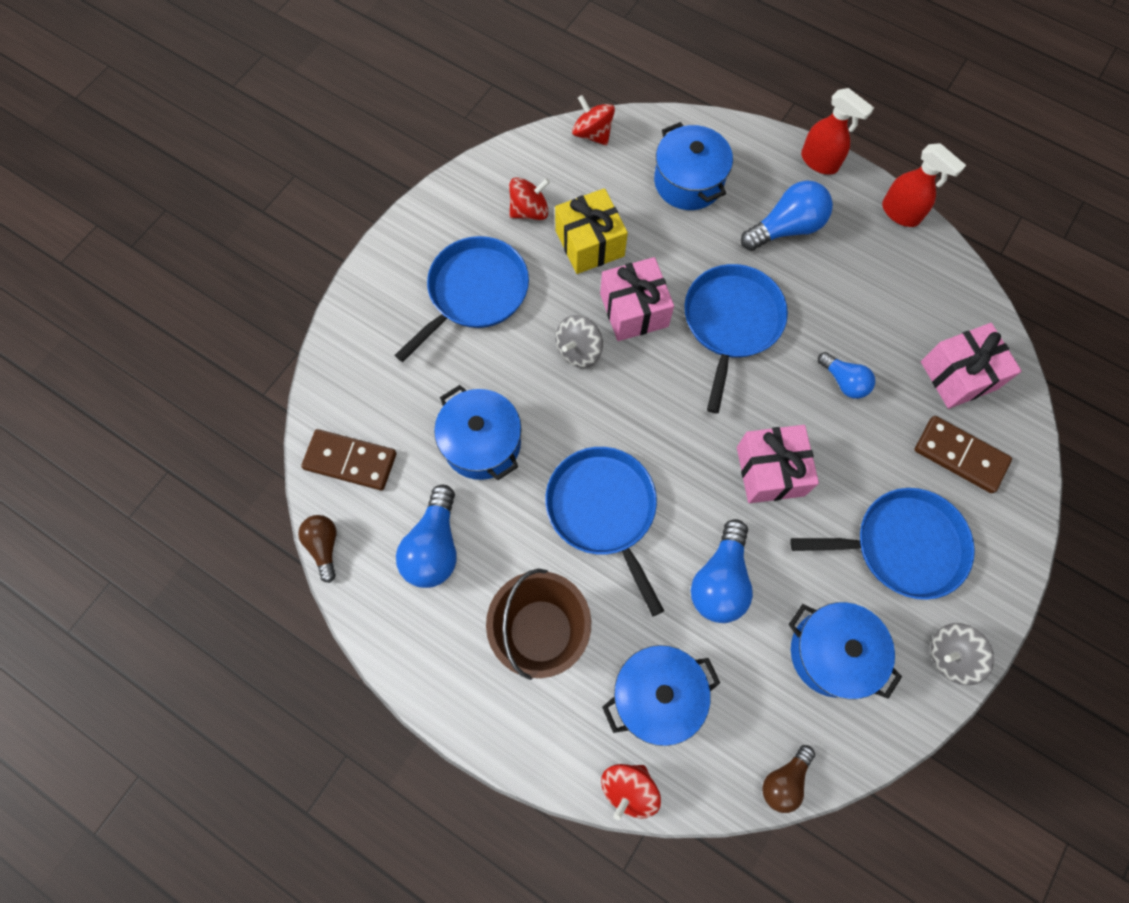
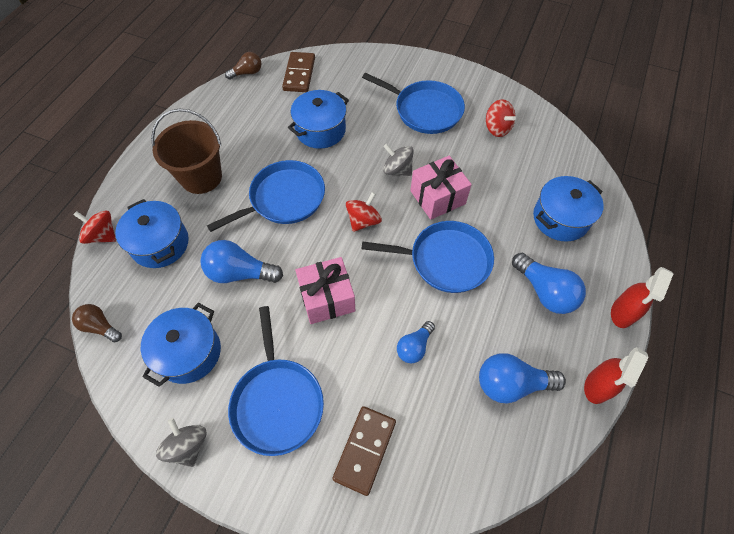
camera: 80 degrees right, 10 degrees down
(434, 547) = (251, 119): blue light bulb -> blue light bulb (511, 384)
(589, 243) = (483, 165): yellow gift -> none
(592, 134) = (576, 154): red spinning top -> red spinning top (363, 221)
(958, 375) = (444, 447): pink gift -> none

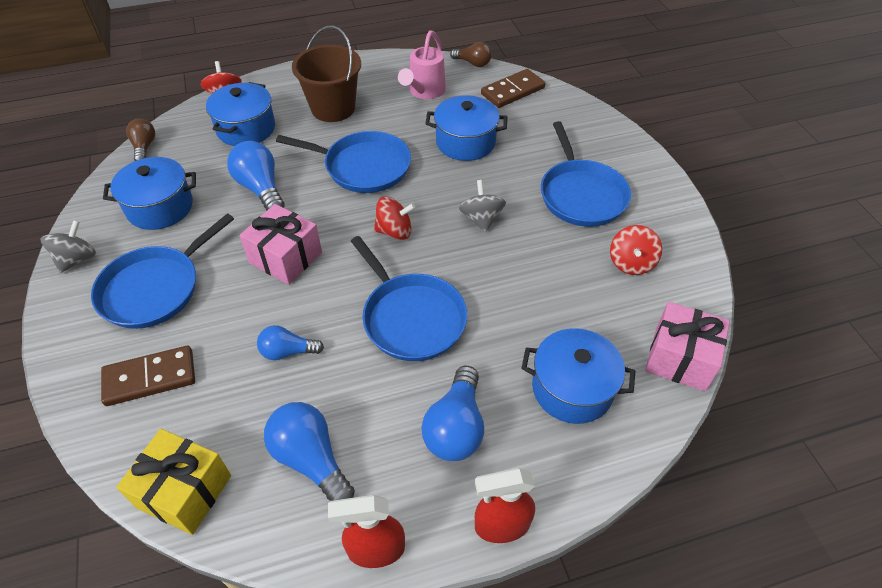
camera: 50 degrees right, 10 degrees down
(245, 117) = (424, 92): none -> pink watering can
(437, 197) = (482, 267): pink gift -> pink gift (680, 359)
(482, 476) = (184, 491): none -> yellow gift

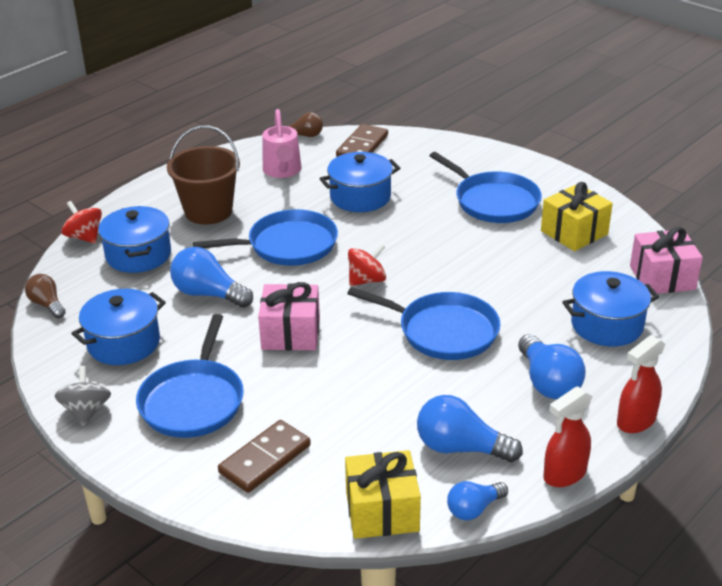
camera: 30 degrees left, 15 degrees down
(287, 352) = (366, 393): blue light bulb -> blue light bulb (474, 509)
(481, 219) = (430, 246): grey spinning top -> none
(631, 263) = (574, 232): red spinning top -> yellow gift

